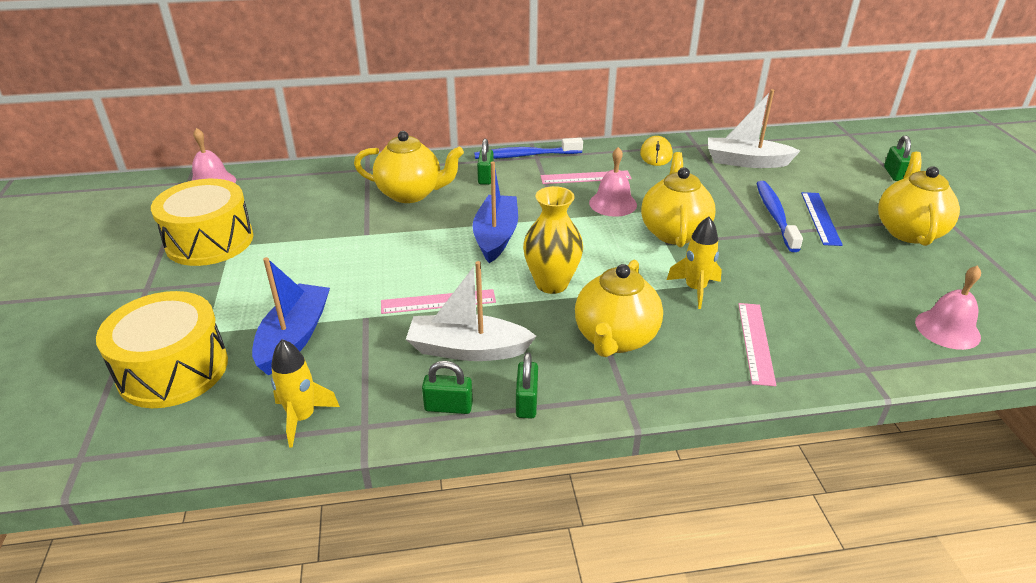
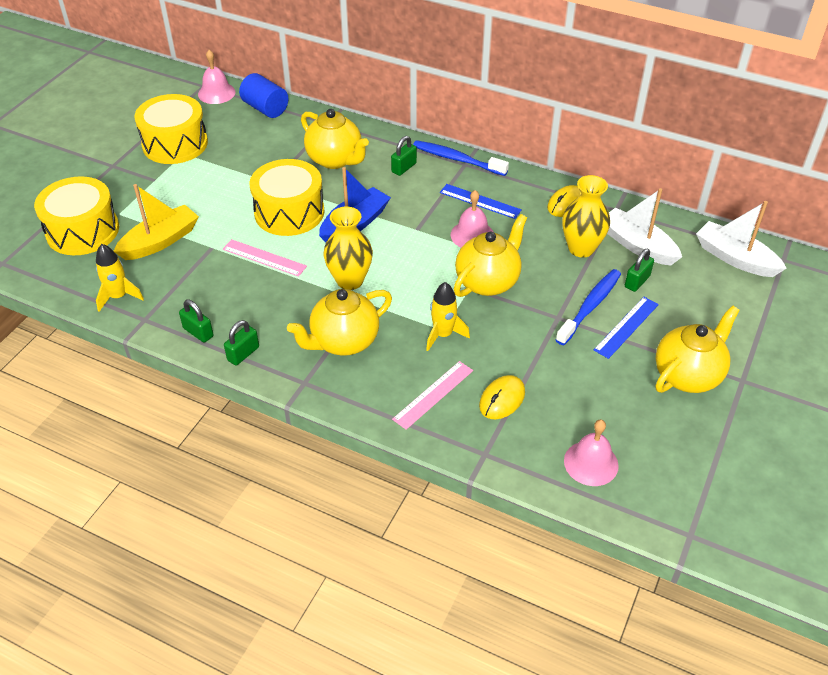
camera: 35 degrees right, 10 degrees up
(285, 178) = (265, 108): none -> blue cylinder
(294, 337) = (160, 241): blue boat -> yellow boat
(416, 252) = (289, 212): none -> yellow drum
(467, 349) = (247, 301): white boat -> white boat (735, 258)
(585, 177) = (480, 201): pink ruler -> blue ruler
(710, 179) = (581, 248): none -> yellow vase
(814, 316) = (502, 399): none -> yellow mouse
(894, 174) = (762, 319): green padlock -> green padlock (637, 281)

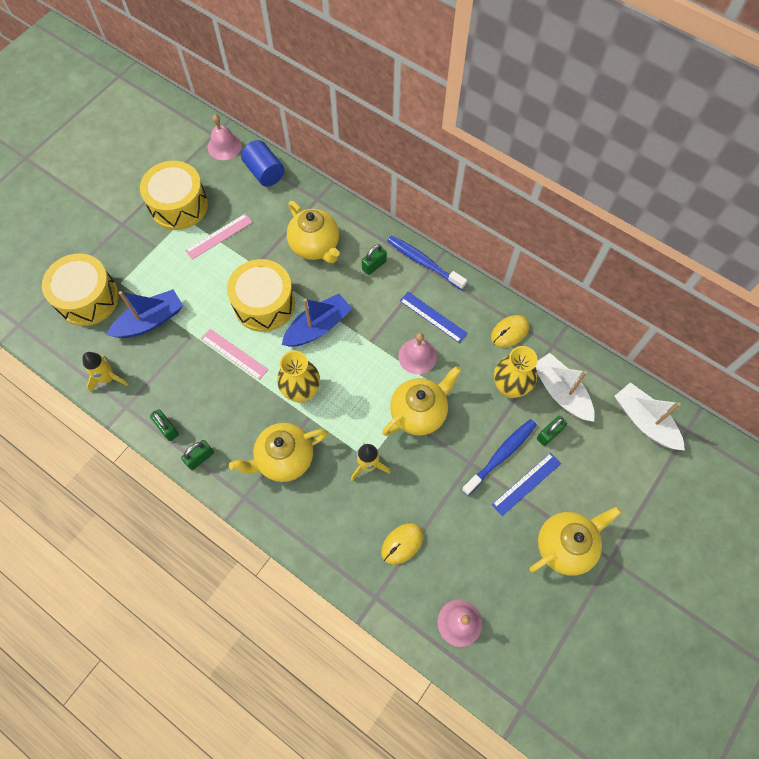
camera: 10 degrees right, 20 degrees up
(160, 241) = (150, 321): yellow boat -> blue boat
(433, 394) = (346, 528): pink ruler -> pink ruler (219, 236)

